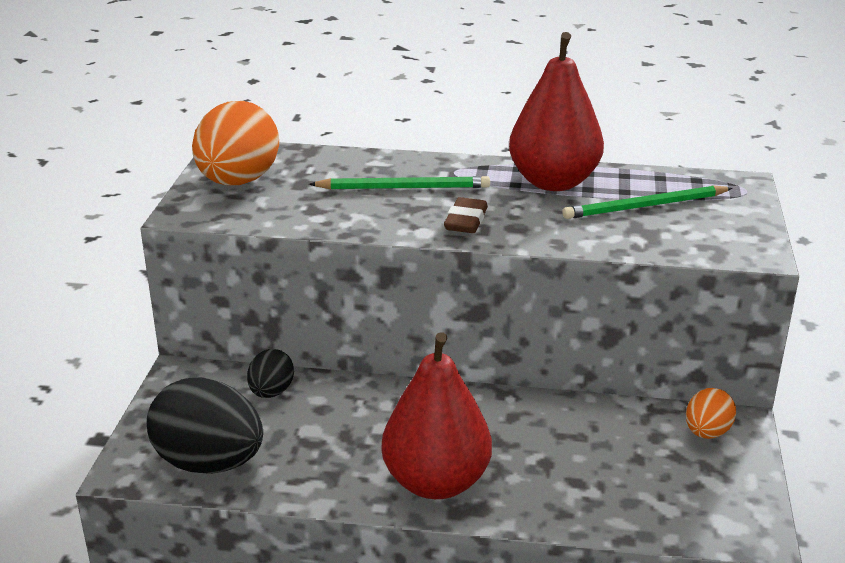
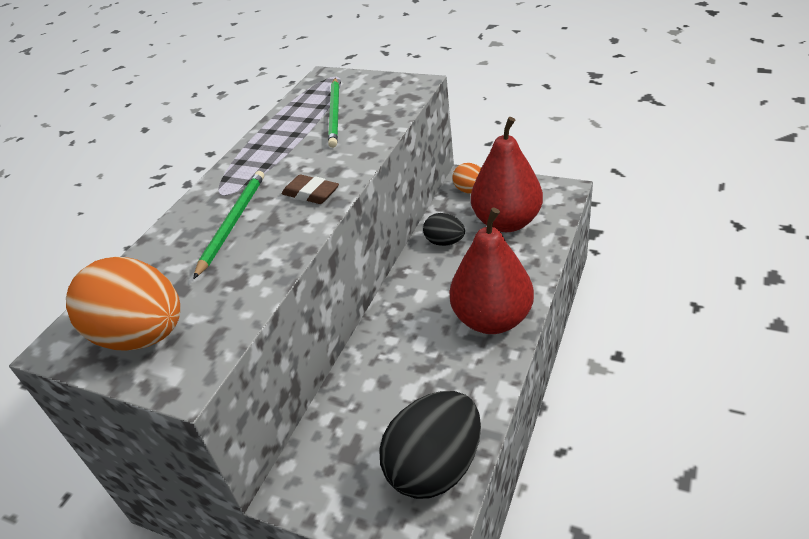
camera: 70 degrees left, 10 degrees up
(271, 392) = (347, 416): black egg -> black egg (444, 242)
(553, 182) = (274, 147): red pear -> red pear (507, 222)

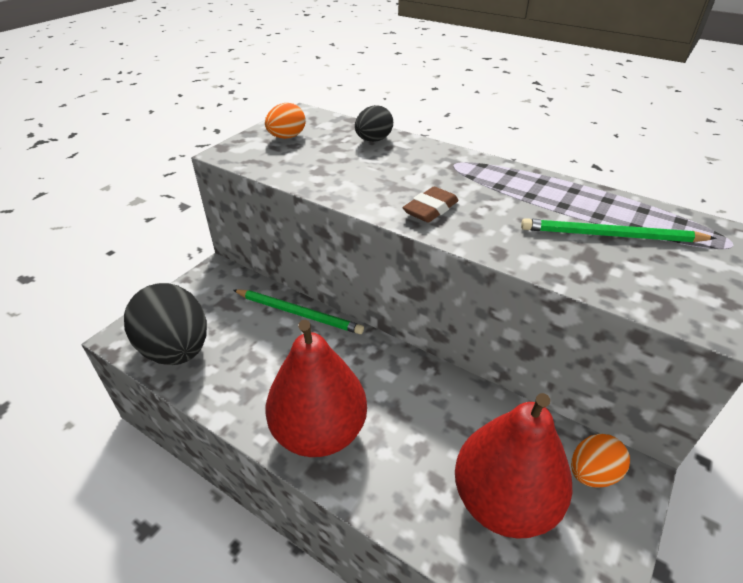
camera: 95 degrees right, 0 degrees up
(142, 336) = (287, 137): orange egg -> orange egg, size x0.53
(233, 223) = (403, 168): green pencil -> green pencil (298, 313)
(444, 242) = (473, 415): black egg -> black egg (373, 140)

